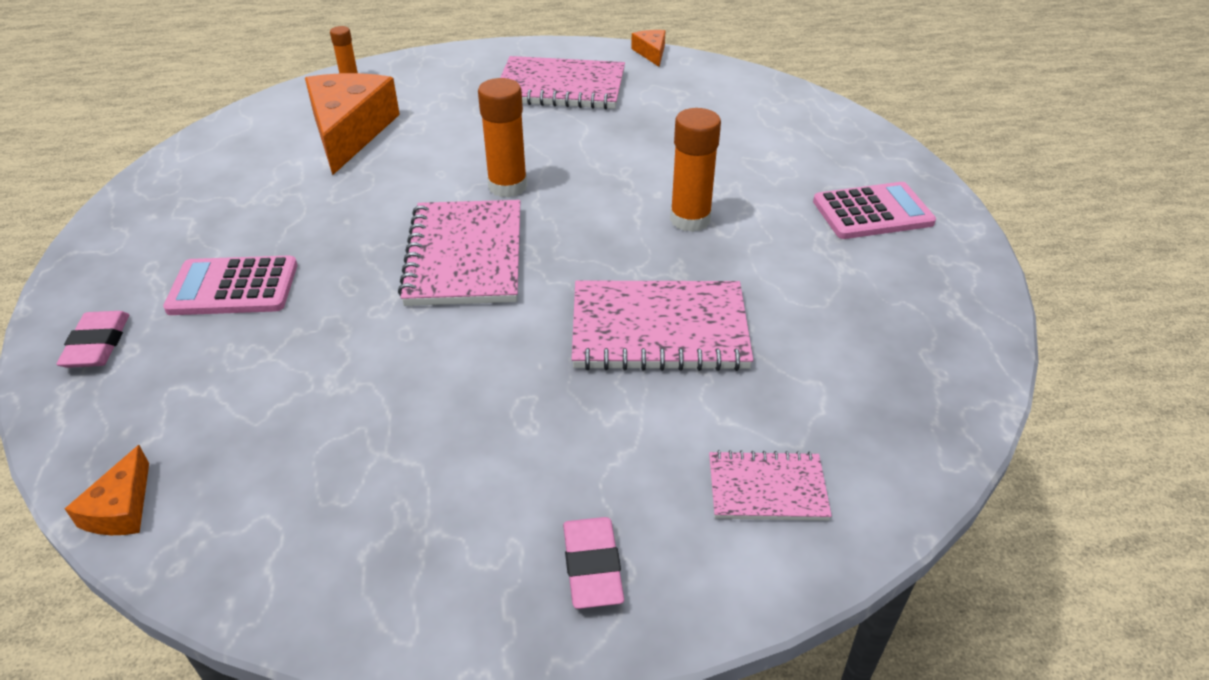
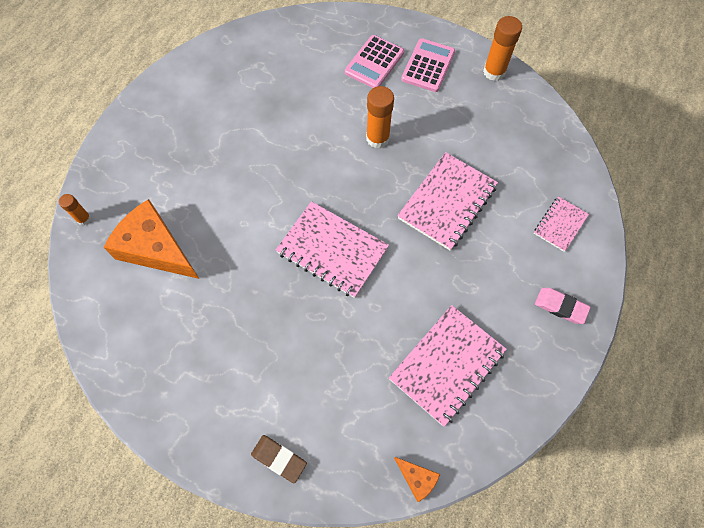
camera: 55 degrees left, 25 degrees up
(97, 344) = (279, 458): pink eraser -> brown eraser
(233, 287) = (276, 373): pink calculator -> pink calculator (374, 62)
(507, 186) = (284, 198): orange glue stick -> orange glue stick (494, 72)
(561, 87) = (201, 115): pink notebook -> pink notebook (447, 365)
(651, 53) = (202, 49): orange cheese -> none

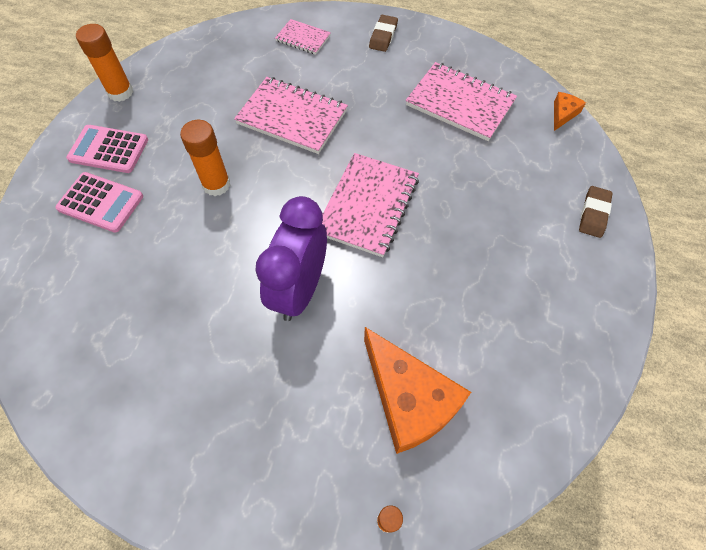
camera: 100 degrees left, 5 degrees down
(155, 248) = (409, 399): orange cheese -> orange cheese turned 60 degrees counterclockwise
(264, 188) = (299, 289): none -> purple clock
(560, 306) = (383, 36): pink eraser -> brown eraser

